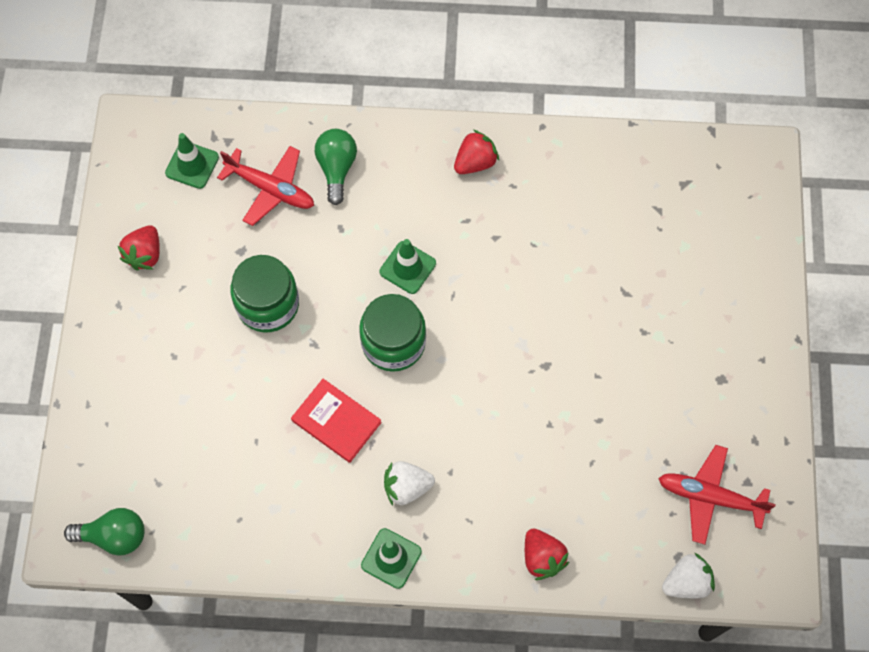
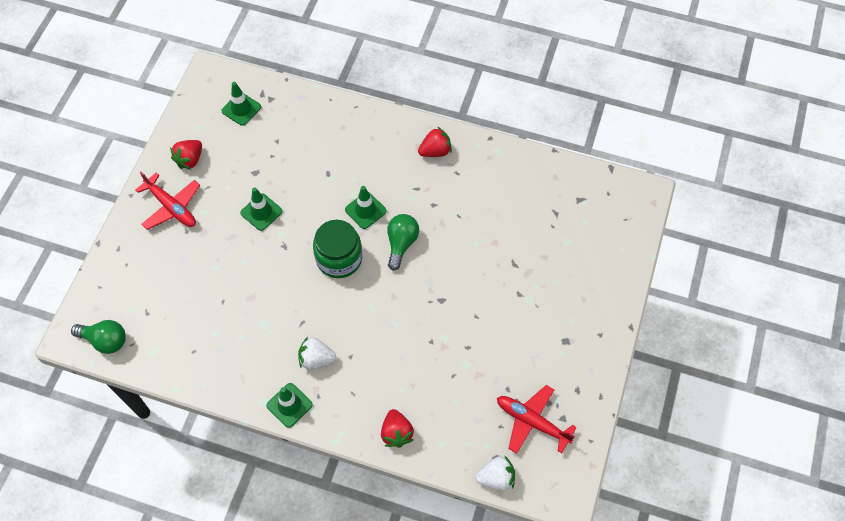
camera: 15 degrees right, 5 degrees down
(268, 304) = (261, 212): green jar -> green traffic cone
(270, 189) = (288, 136): red plane -> red plane (171, 207)
(336, 168) = (338, 133): green light bulb -> green light bulb (401, 243)
(336, 421) = (282, 302): red book -> none

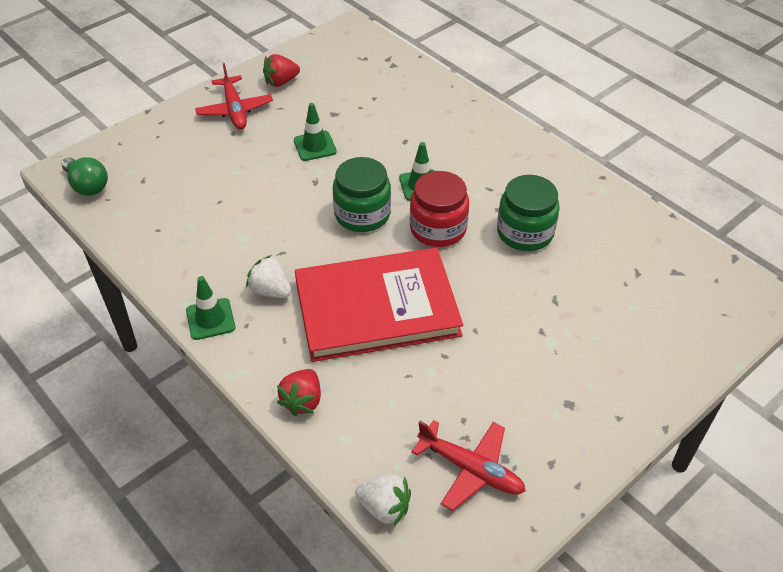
camera: 30 degrees right, 15 degrees down
(241, 109) = (359, 62): green traffic cone -> none
(400, 334) = (377, 308): none -> red book
(401, 243) = (438, 229): green light bulb -> red jar
(435, 151) = (532, 165): red strawberry -> none
(463, 216) = (525, 232): none -> green jar
(532, 422) = (470, 469): red plane -> red plane turned 150 degrees clockwise

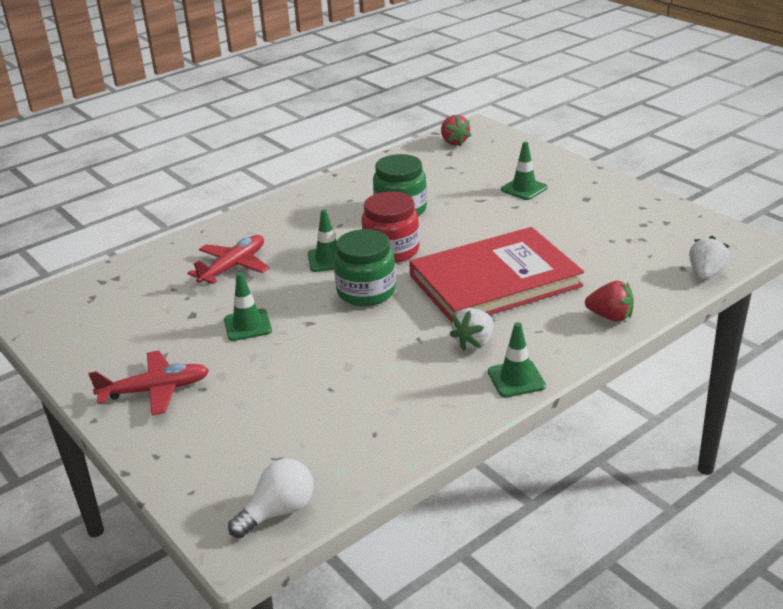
camera: 85 degrees left, 15 degrees down
(87, 186) = (278, 511): green light bulb -> white light bulb
(281, 82) = (111, 356): red strawberry -> red strawberry (454, 142)
(377, 308) = (495, 281): red book -> red book turned 75 degrees clockwise
(470, 469) = (657, 238): red plane -> red plane (233, 267)
(588, 342) = (524, 189): none -> green traffic cone

